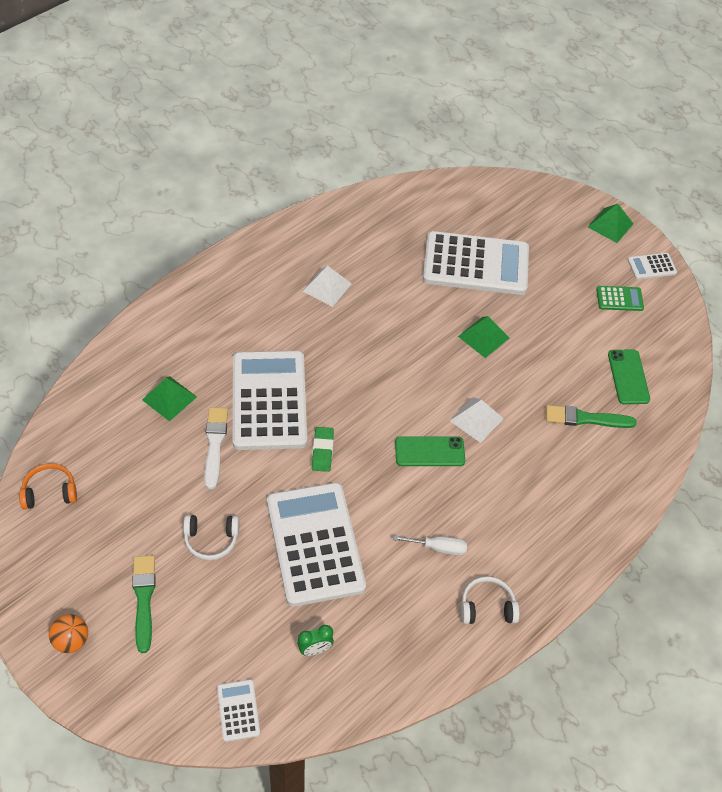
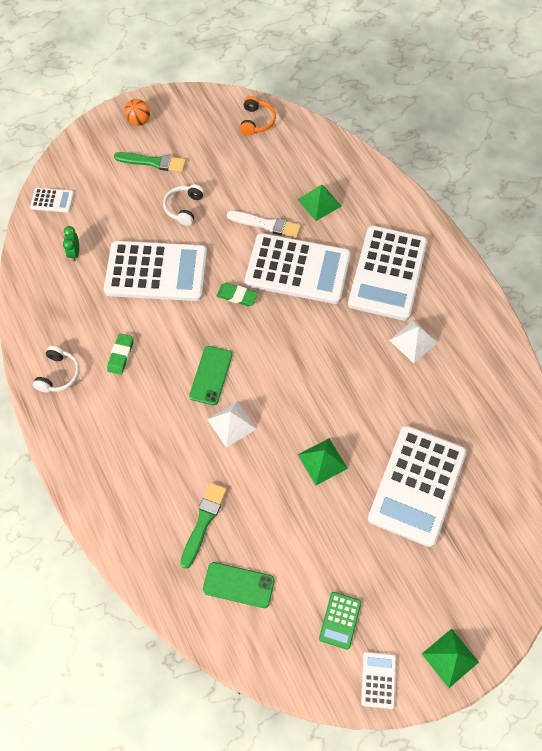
camera: 110 degrees right, 10 degrees up
(251, 319) = (388, 273): none -> white calculator
(438, 548) = (121, 355): white screwdriver -> green eraser

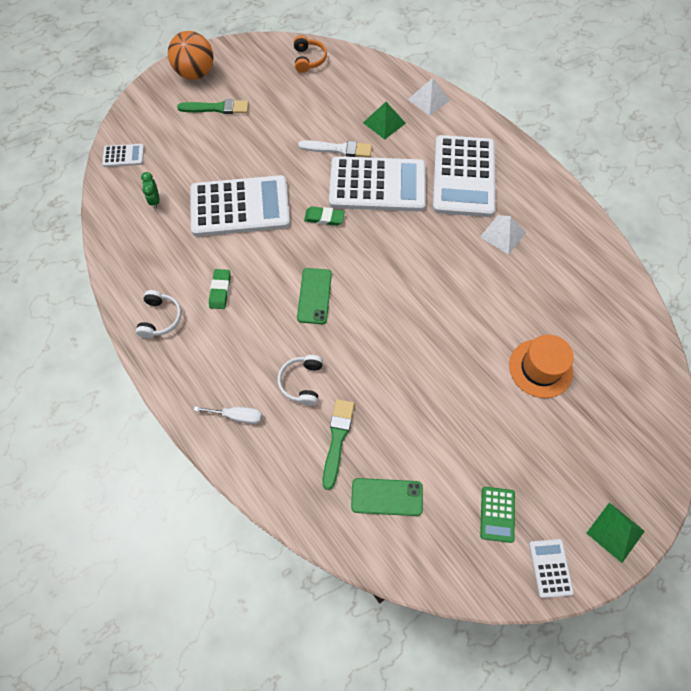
camera: 10 degrees left, 0 degrees up
(114, 483) = (237, 416): none -> white screwdriver
(139, 121) = (195, 73): orange ball -> orange ball, size x1.75
(184, 208) = (255, 145): white headphones -> white headphones (302, 382)
(231, 424) = (345, 339): white pyramid -> white pyramid (428, 99)
(322, 461) = (443, 360): green pyramid -> none
(417, 485) = (540, 368): white calculator -> orange hat

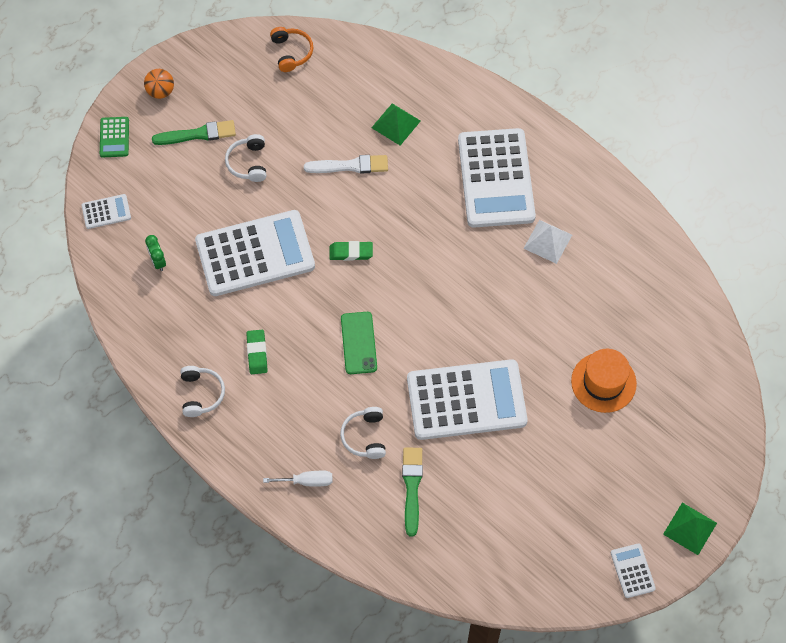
camera: 10 degrees left, 0 degrees up
(195, 73) = (160, 91): orange ball -> orange ball, size x0.57
(252, 135) = (248, 163): none -> white headphones
(377, 185) = (402, 203): white calculator -> white calculator (466, 400)
(386, 497) = (470, 533): green phone -> none
(428, 99) = (442, 86): white pyramid -> none
(497, 514) = (578, 531): green calculator -> green calculator (114, 137)

